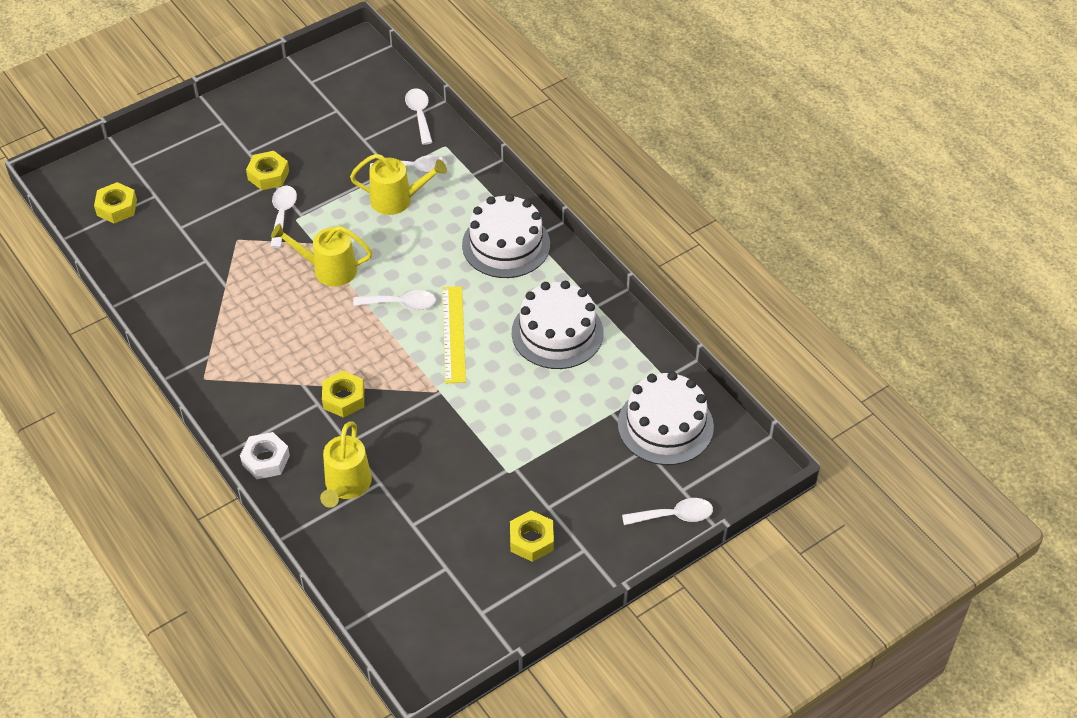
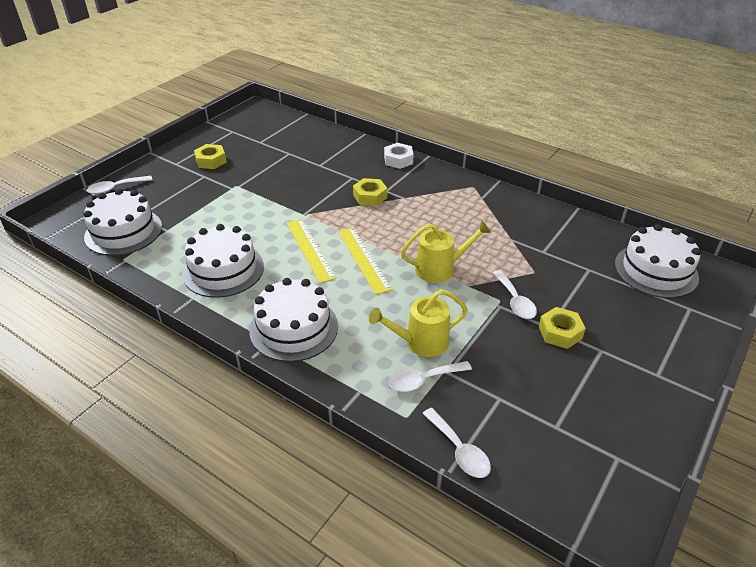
camera: 160 degrees right, 10 degrees down
(117, 207) = (656, 270): yellow nut -> white cake
(346, 486) = (339, 159): yellow watering can -> none
(401, 304) = (363, 259): white spoon -> yellow ruler

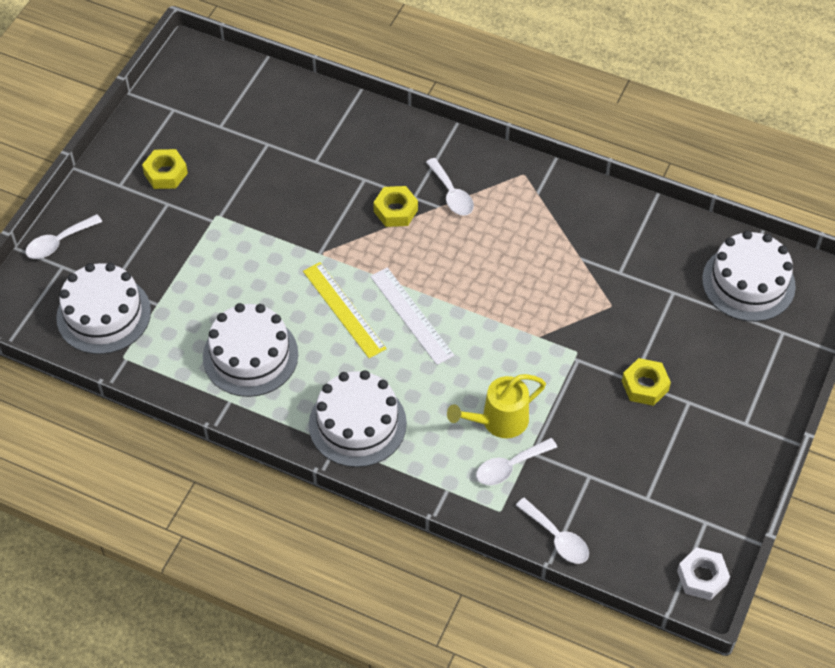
camera: 10 degrees left, 15 degrees up
(363, 259) = (411, 315): yellow ruler -> white ruler
(398, 160) = (418, 137): white nut -> white nut (702, 577)
(440, 269) = (504, 316): yellow watering can -> none
(515, 301) = (593, 351): white spoon -> white spoon (452, 194)

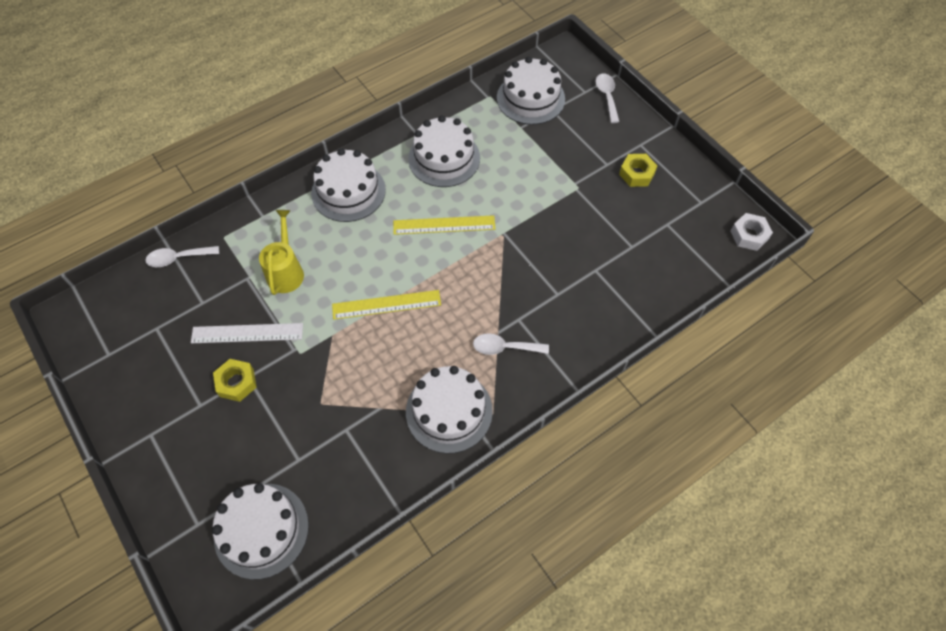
camera: 120 degrees right, 5 degrees up
(395, 211) = (512, 300): yellow nut -> none
(411, 315) = (410, 263): white ruler -> white ruler (247, 333)
(473, 309) = (386, 305): none -> yellow ruler
(509, 467) = (248, 259): white spoon -> none
(544, 206) = (449, 411): none -> white cake
(702, 577) = (77, 326): white nut -> white nut (749, 235)

